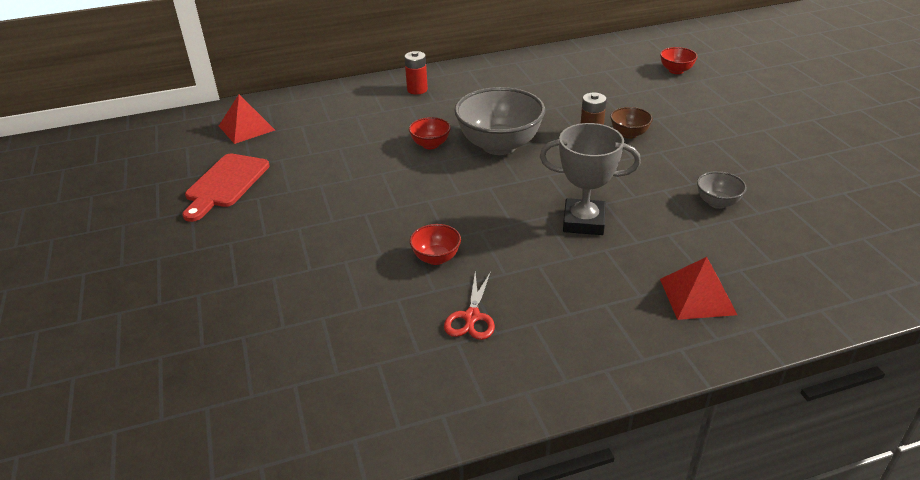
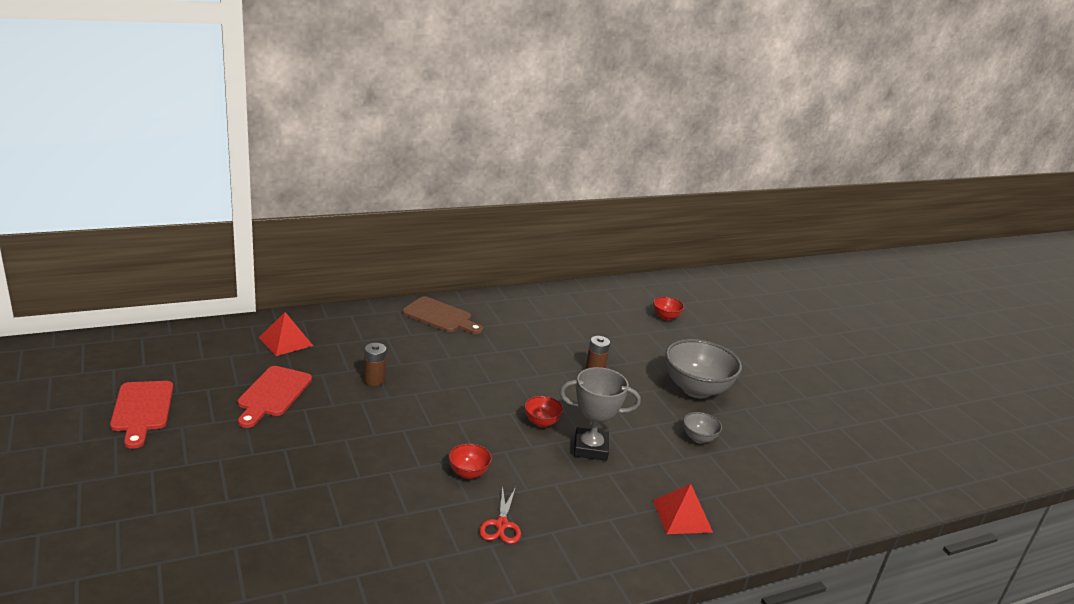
camera: 10 degrees left, 10 degrees down
(85, 209) = (142, 410): none -> red cutting board
(338, 161) = (374, 380): none -> brown battery
(417, 90) = (440, 316): red battery -> brown cutting board
(430, 145) = (456, 370): red bowl -> red bowl (541, 422)
(499, 145) = (516, 375): grey bowl -> grey bowl (696, 389)
(629, 134) = (627, 373): brown bowl -> none

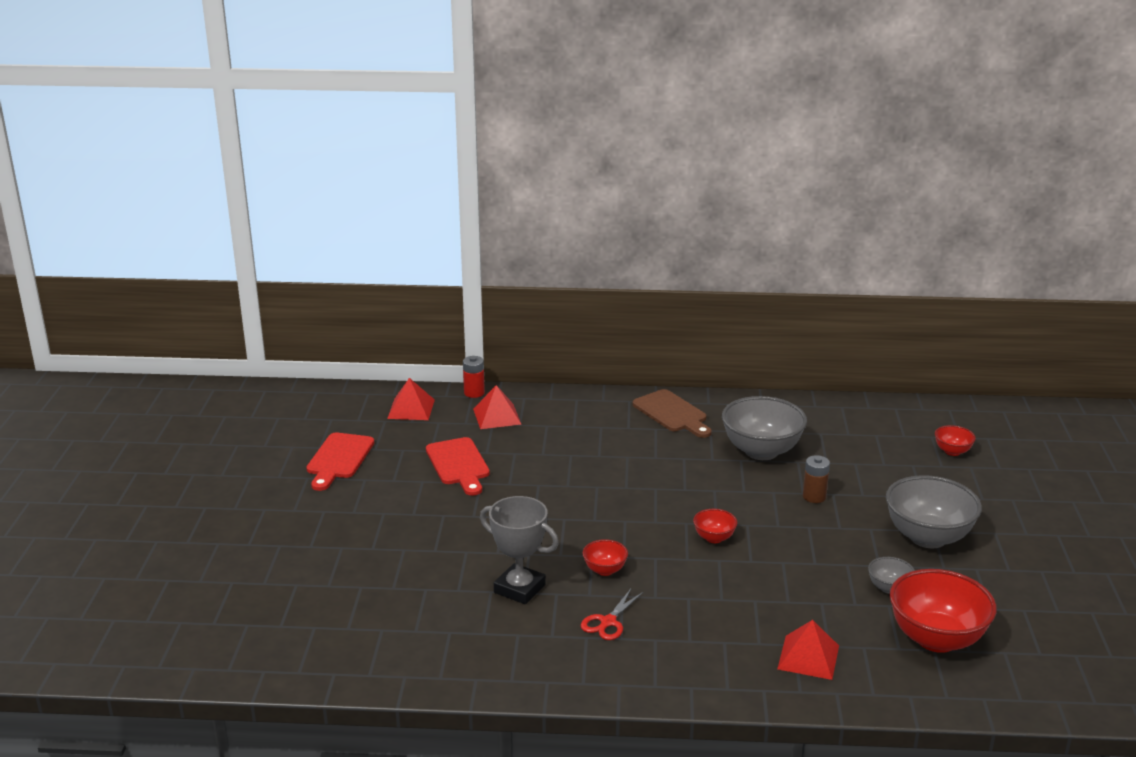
camera: 30 degrees right, 0 degrees up
(195, 346) = (411, 409): none -> red pyramid
(251, 322) = (474, 393): none -> red battery
(273, 394) = (458, 464): red cutting board -> red cutting board turned 60 degrees counterclockwise
(374, 380) = (563, 467): brown battery -> none
(531, 338) = (761, 451): none -> grey bowl
(590, 448) = (751, 573): grey trophy -> grey trophy (519, 588)
(759, 475) = (936, 639): none -> red bowl

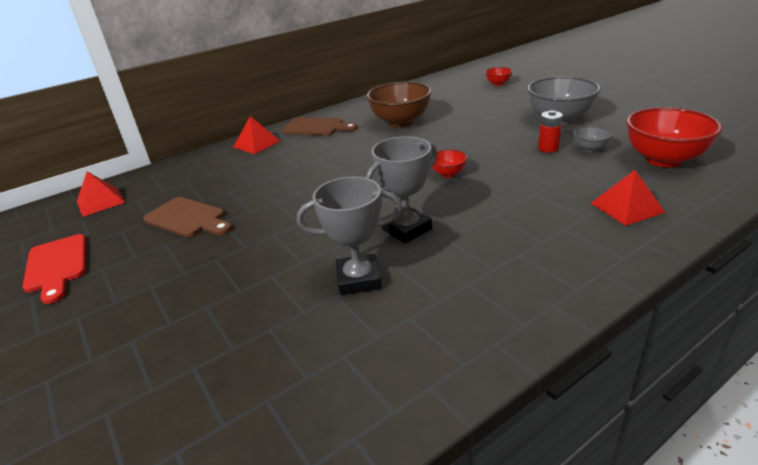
camera: 35 degrees left, 5 degrees up
(458, 464) = (188, 218): red cutting board -> brown cutting board
(474, 393) = (149, 171): red battery -> red battery (548, 148)
(497, 416) = (186, 177): red pyramid -> red pyramid (256, 144)
(605, 570) = (407, 229): red bowl -> grey trophy
(608, 622) = (466, 263): red scissors -> none
(761, 451) = (400, 122): grey bowl -> brown bowl
(814, 497) = (468, 128): brown battery -> none

